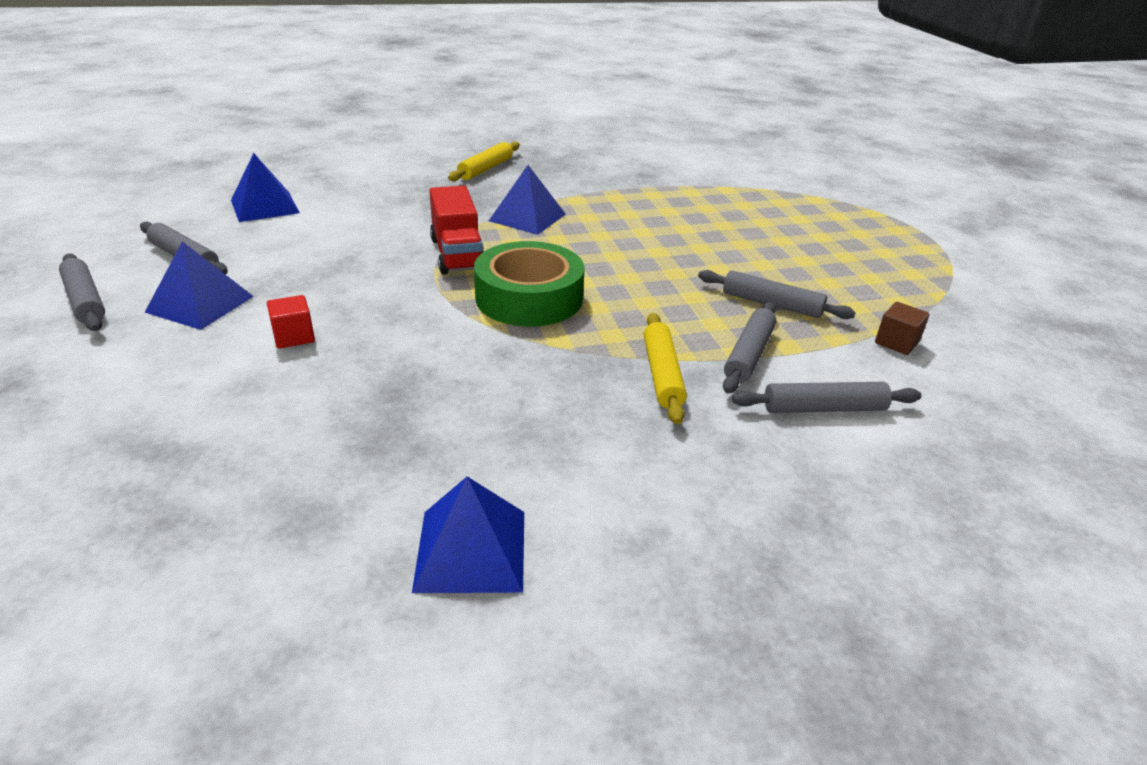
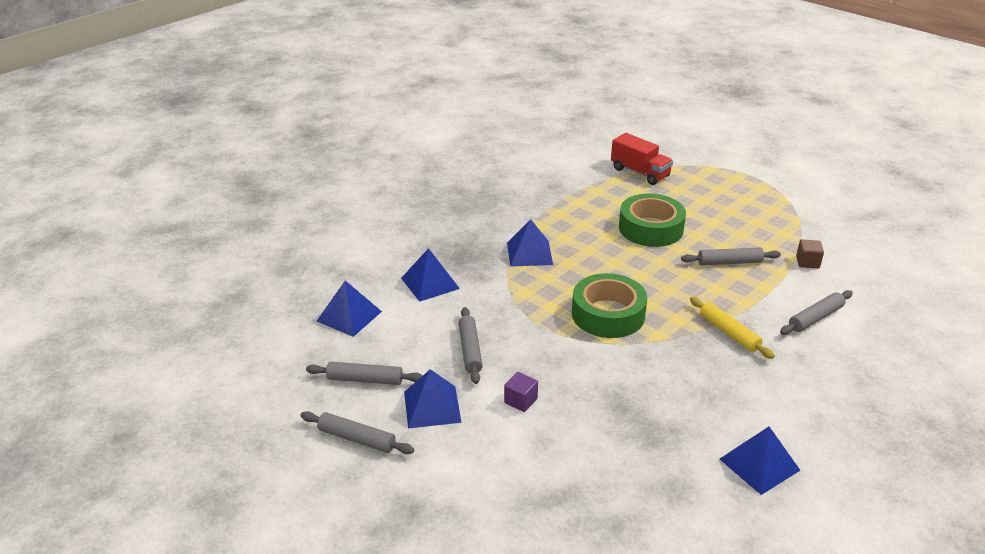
camera: 30 degrees left, 0 degrees up
(294, 337) = (520, 401): red cube -> purple cube
(384, 207) = (430, 283): none -> blue pyramid
(457, 254) = (527, 301): red truck -> red truck (640, 172)
(486, 169) = (448, 221): yellow rolling pin -> none
(709, 240) = (651, 228): none -> green tape
(749, 355) = (753, 301): grey rolling pin -> grey rolling pin (470, 350)

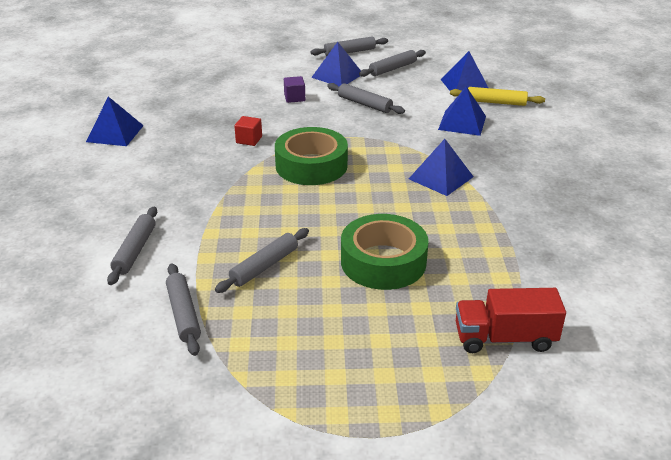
camera: 135 degrees right, 0 degrees up
(629, 372) = (249, 140): none -> red cube
(729, 333) = (202, 199): yellow rolling pin -> yellow rolling pin (496, 102)
(807, 262) = (183, 314): brown cube -> grey rolling pin

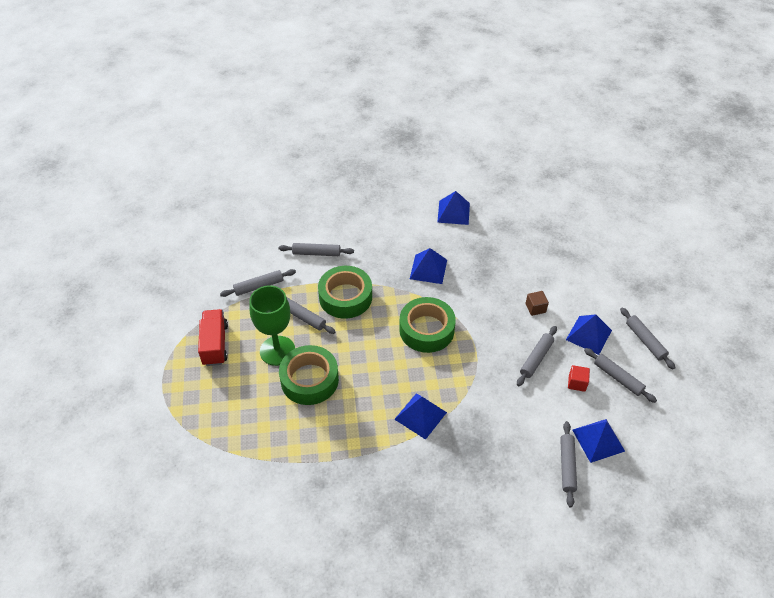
camera: 85 degrees right, 15 degrees up
(237, 225) = (345, 297): none -> green tape
(249, 140) = (458, 288): red cube -> red cube (577, 383)
(294, 98) = (535, 308): purple cube -> brown cube
(326, 293) = (277, 351): none -> green goblet
(462, 123) = (518, 434): blue pyramid -> blue pyramid (428, 269)
(496, 102) = (567, 466): yellow rolling pin -> grey rolling pin
(504, 338) = (233, 447): red truck -> red truck (215, 344)

